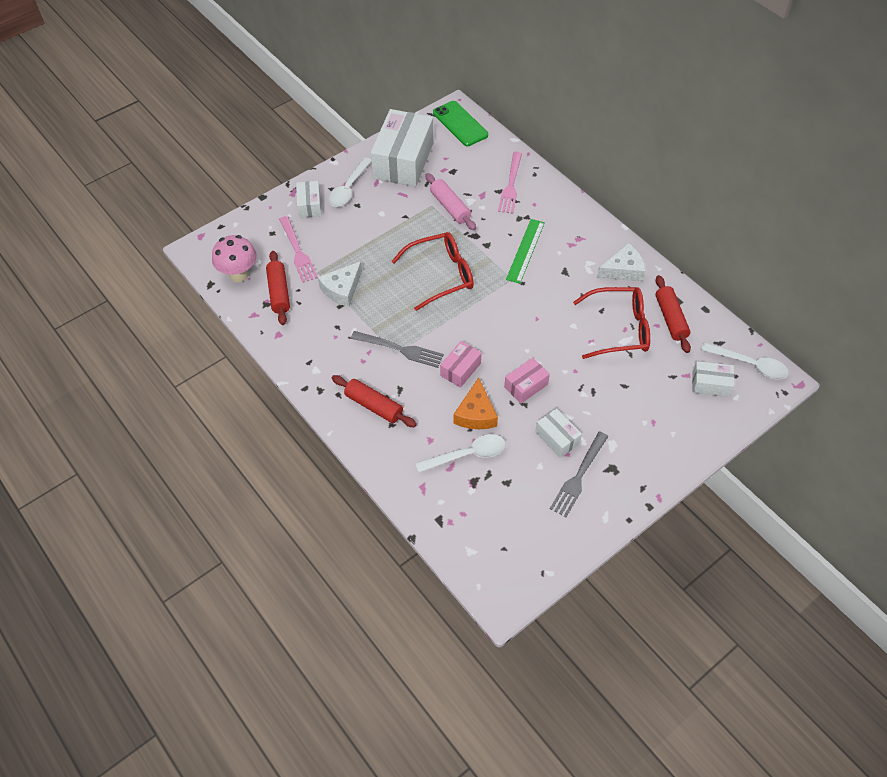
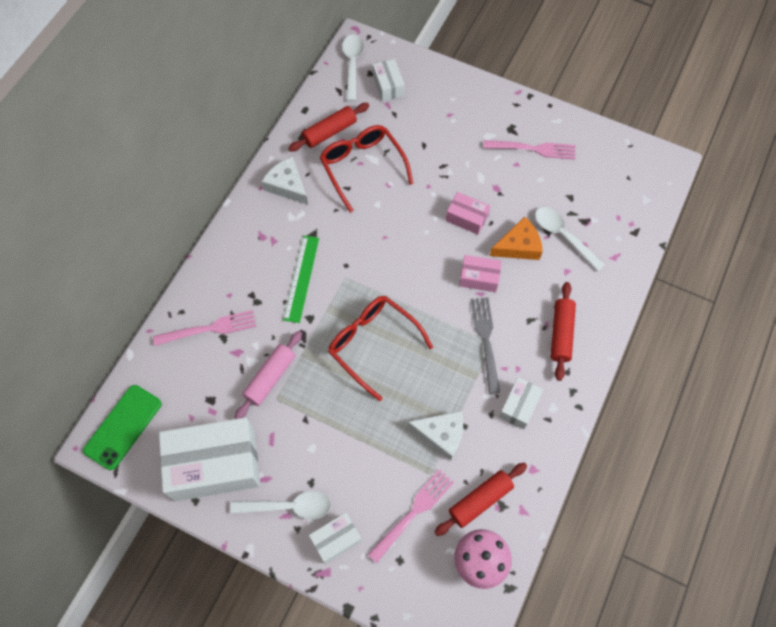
camera: 115 degrees left, 10 degrees up
(525, 250) = (301, 278): green ruler -> green ruler turned 75 degrees counterclockwise
(557, 438) = (506, 176): white box -> white box (519, 406)
(579, 476) = (533, 149): grey fork -> pink fork

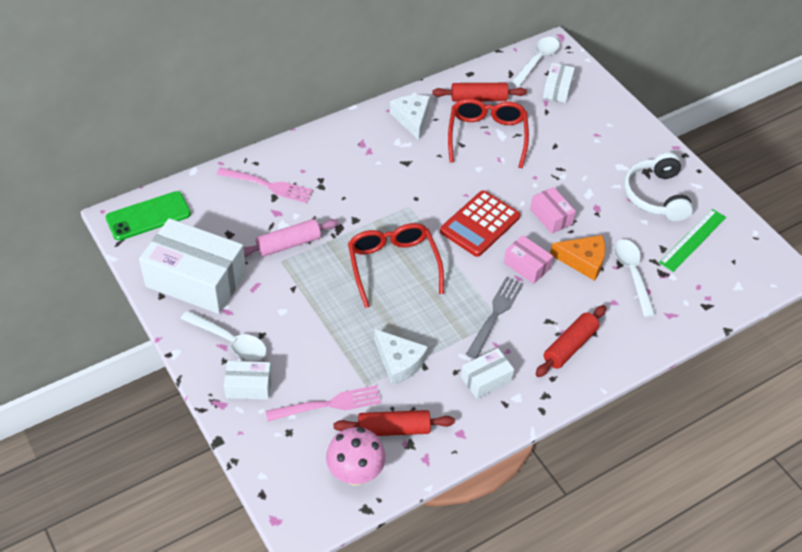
camera: 30 degrees right, 15 degrees down
(301, 278) = (370, 188): green ruler -> green ruler (692, 239)
(415, 259) = (480, 224): none -> red calculator
(533, 149) = (655, 195): pink fork -> white headphones

